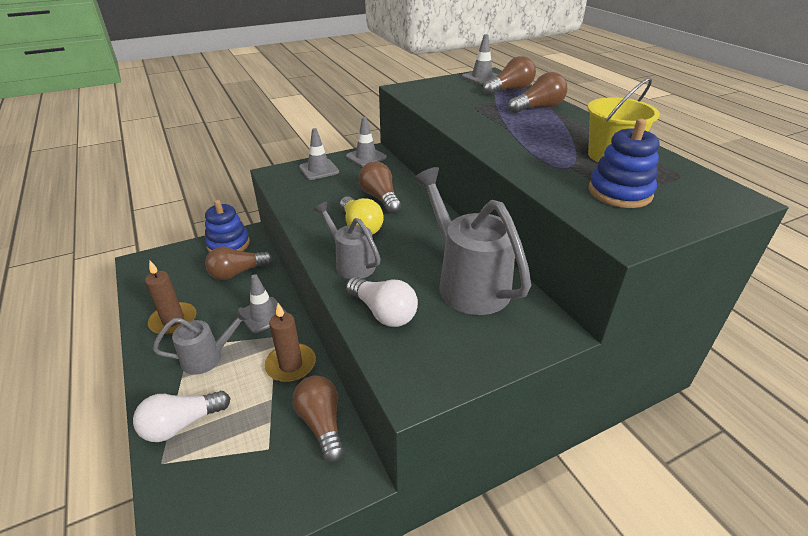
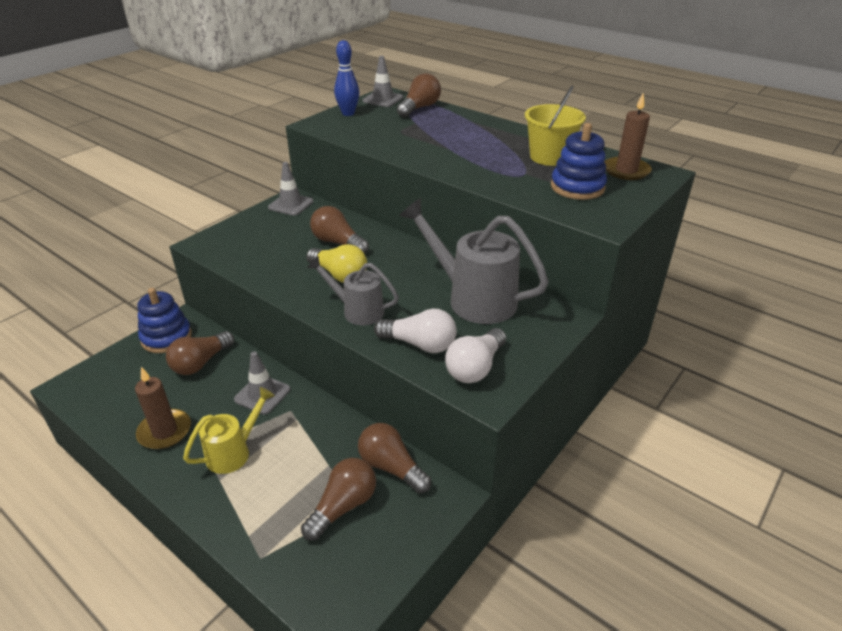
camera: 25 degrees left, 0 degrees up
(181, 424) = (254, 518): white light bulb -> white light bulb (475, 367)
(208, 357) = (234, 452): grey watering can -> yellow watering can
(291, 365) = (325, 429): brown candle -> brown candle (626, 171)
(319, 170) = (250, 229): grey traffic cone -> none
(440, 84) = (348, 113): none -> blue bowling pin
(538, 108) = (459, 122): brown light bulb -> brown light bulb (343, 506)

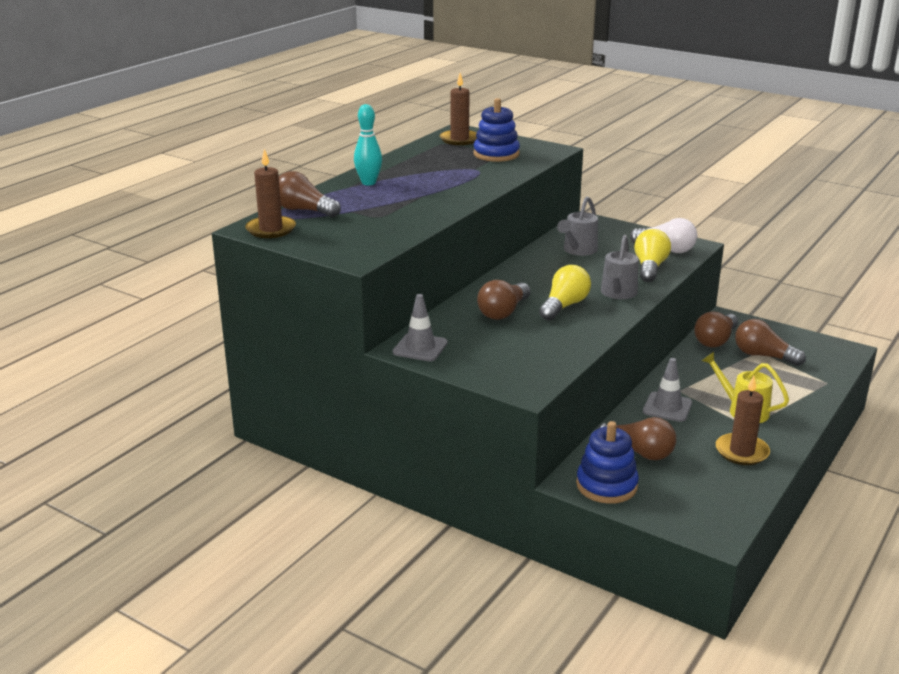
camera: 95 degrees left, 10 degrees down
(348, 113) = (321, 244): blue bowling pin -> none
(383, 99) = (271, 229): grey traffic cone -> brown candle
(420, 344) = (650, 268): white light bulb -> yellow light bulb
(473, 298) = (578, 250): grey watering can -> grey watering can, size x0.58
(483, 129) = (368, 183): none -> turquoise bowling pin
(549, 157) = (436, 161): yellow bucket -> none

